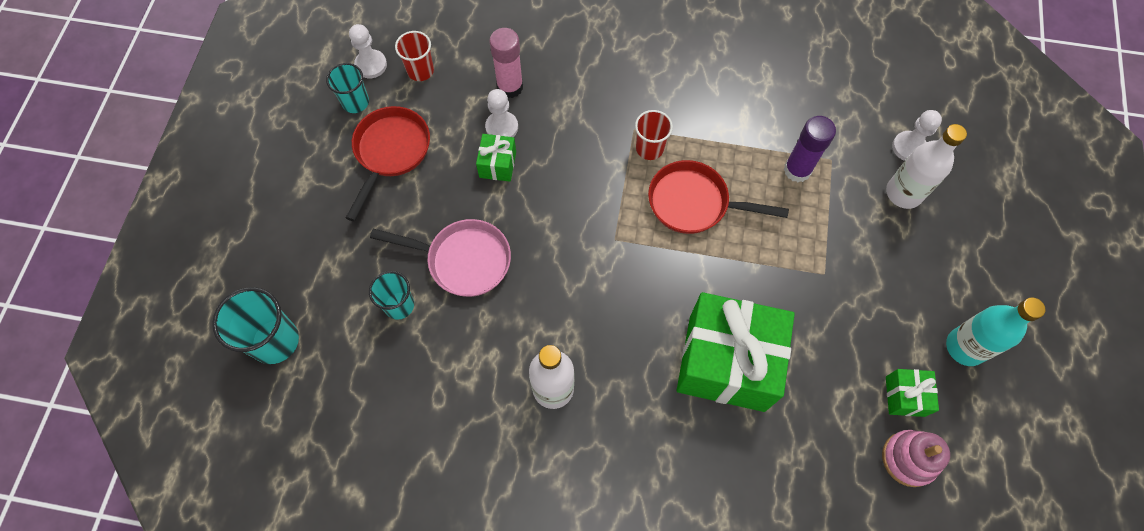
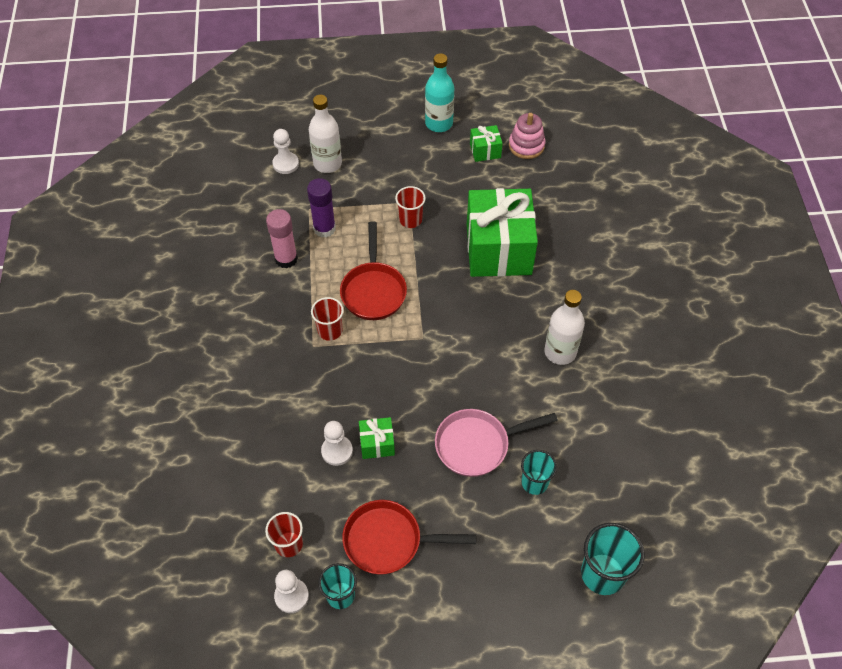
camera: 105 degrees left, 10 degrees down
(463, 260) = (477, 445): pink pan -> pink pan turned 105 degrees counterclockwise
(510, 87) = (290, 456): pink glue stick -> pink glue stick (286, 259)
(794, 268) = (410, 220): none -> red cup

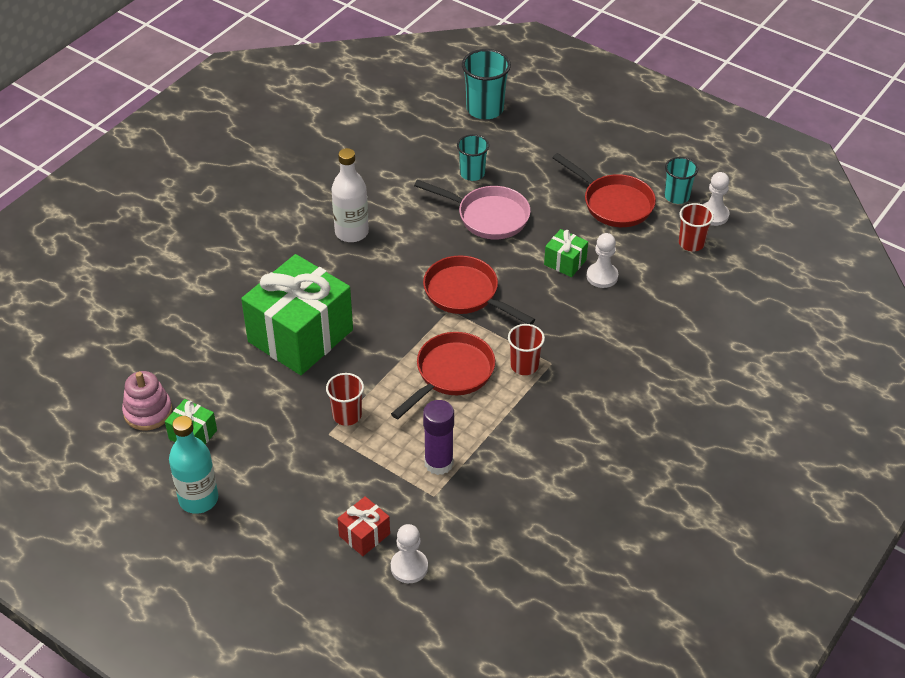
camera: 140 degrees left, 10 degrees down
(286, 259) = (505, 457): pink glue stick -> none
(327, 163) = (364, 535): white bottle -> red gift
(424, 359) = (466, 294): none -> red pan

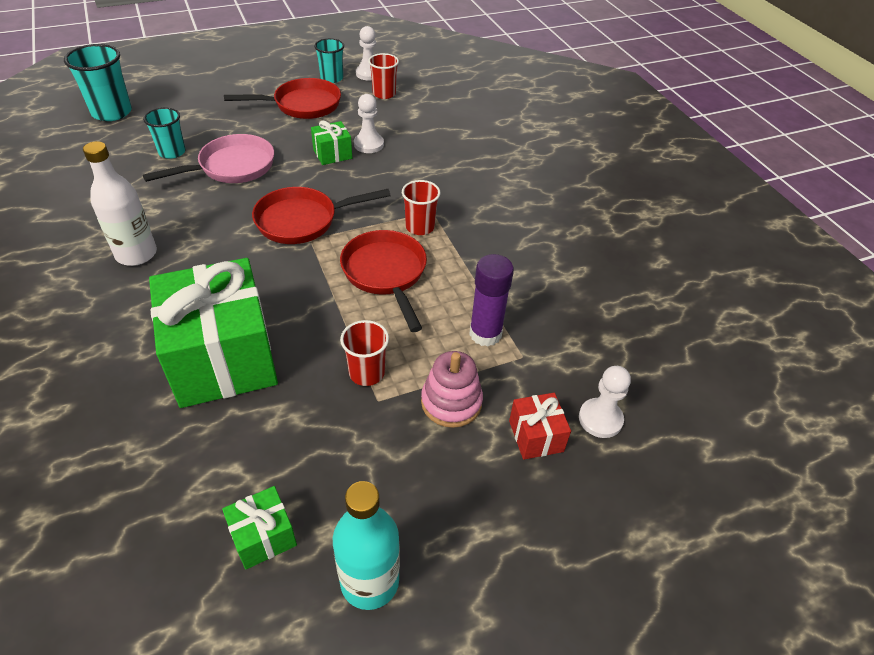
camera: 60 degrees left, 0 degrees up
(148, 412) = (178, 573): pink stacking toy -> pink stacking toy (451, 402)

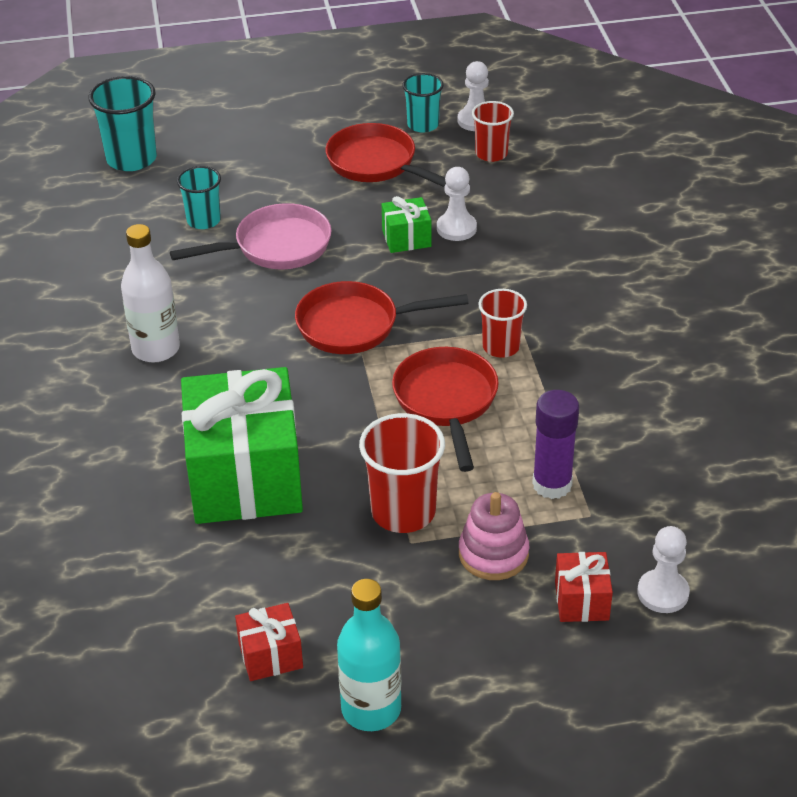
camera: 15 degrees right, 5 degrees down
(263, 536) = (270, 655): green gift -> red gift
(302, 105) = (377, 164): red pan -> red pan turned 135 degrees counterclockwise
(366, 373) = (403, 511): red cup -> red cup, size x1.56

